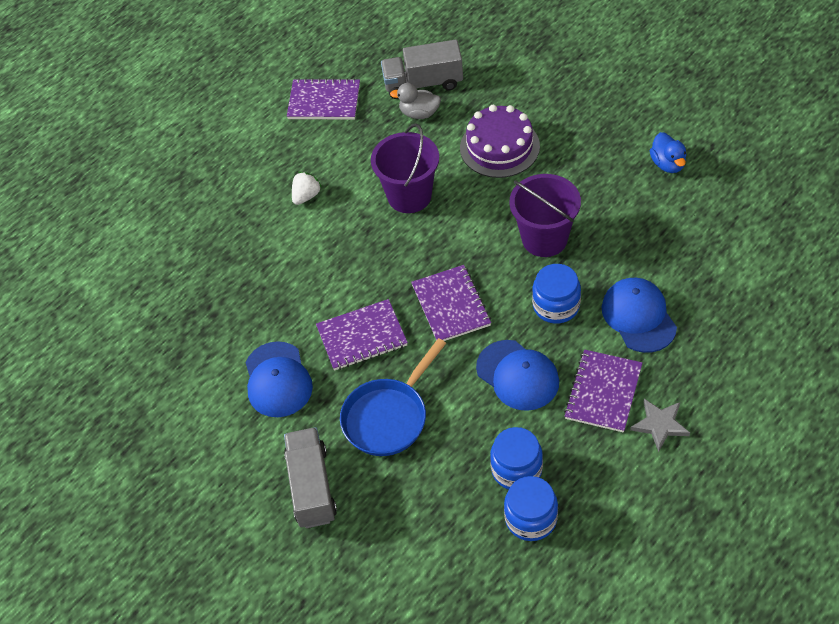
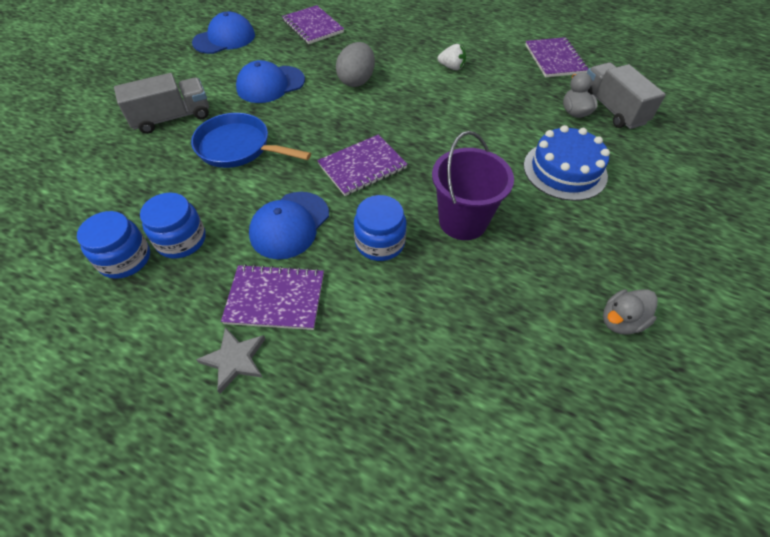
camera: 70 degrees right, 0 degrees up
(300, 291) = (356, 81): none -> grey egg
(362, 336) = (318, 119): purple notebook -> purple notebook (313, 26)
(409, 196) = (476, 121): purple bucket -> none
(499, 147) = (564, 170): purple cake -> blue cake
(638, 317) = (382, 319): blue cap -> blue cap (224, 39)
(668, 164) = (621, 321): blue duck -> grey duck

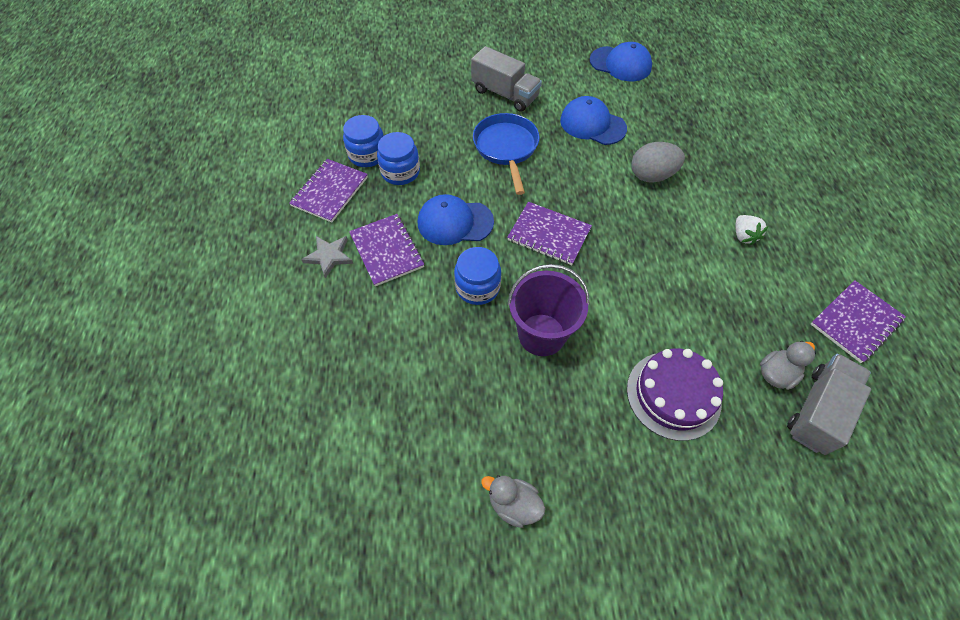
camera: 60 degrees right, 5 degrees up
(313, 26) = (696, 106): purple notebook -> purple notebook (330, 192)
(564, 170) = (673, 395): blue cake -> purple cake

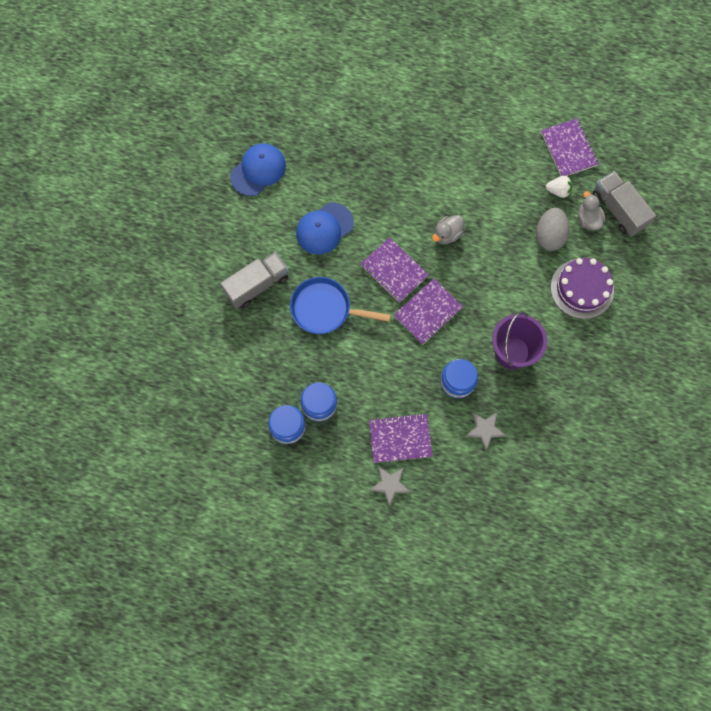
camera: 70 degrees left, 15 degrees up
(330, 192) = (320, 469): purple notebook -> purple notebook (394, 271)
(427, 333) = (485, 430): none -> grey star
(455, 222) = (390, 378): blue cap -> none
(513, 504) = (620, 415): grey duck -> grey duck (447, 234)
(651, 176) = (398, 210): grey egg -> grey egg (549, 235)
(743, 236) = (478, 177): white strawberry -> white strawberry (558, 191)

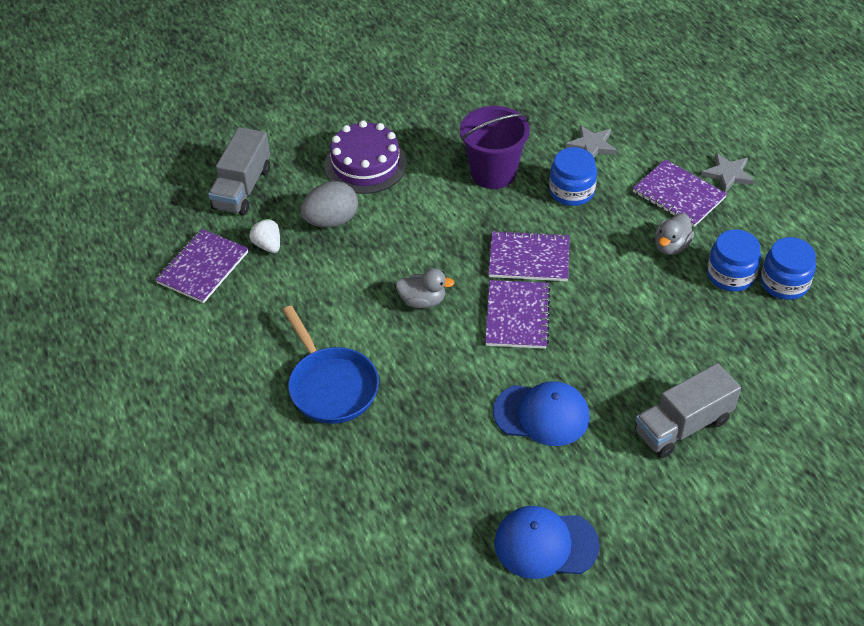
camera: 130 degrees left, 25 degrees down
(257, 285) = (683, 426): grey truck -> grey truck turned 45 degrees counterclockwise
(325, 309) = (631, 343): blue pan -> blue pan (331, 386)
(588, 219) = (279, 204): grey duck -> grey duck (671, 246)

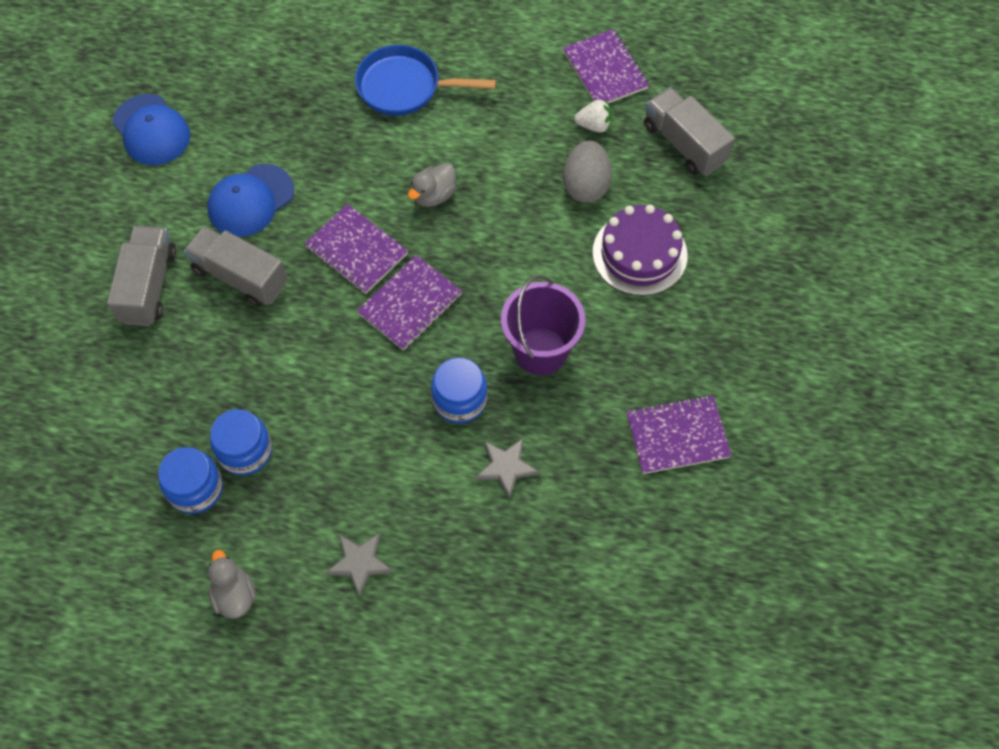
camera: 125 degrees right, 15 degrees up
(545, 544) = (151, 130): blue cap -> blue cap turned 105 degrees clockwise
(612, 372) = (240, 276): none -> grey truck
(671, 246) = (320, 430): grey duck -> grey duck (234, 595)
(678, 195) = (374, 491): purple notebook -> purple notebook (677, 436)

